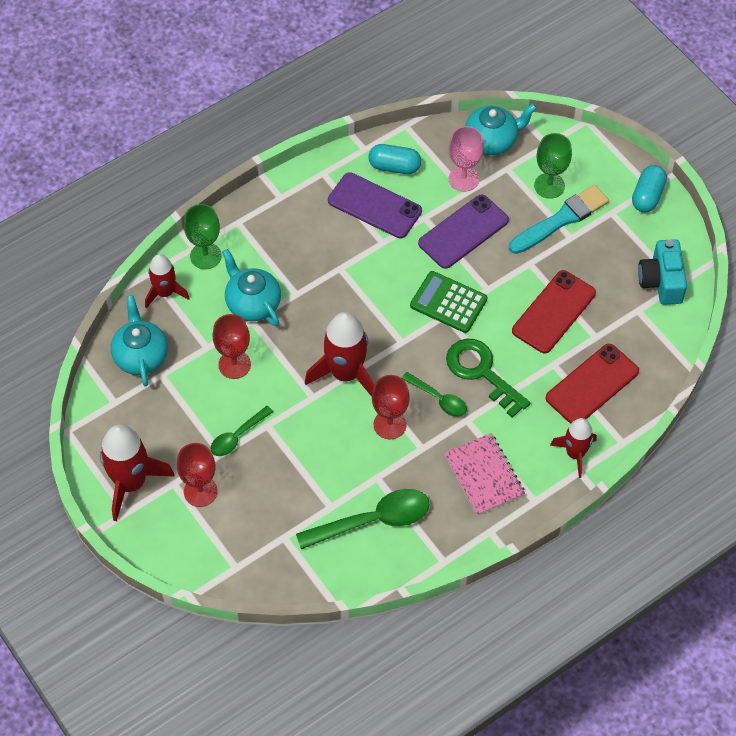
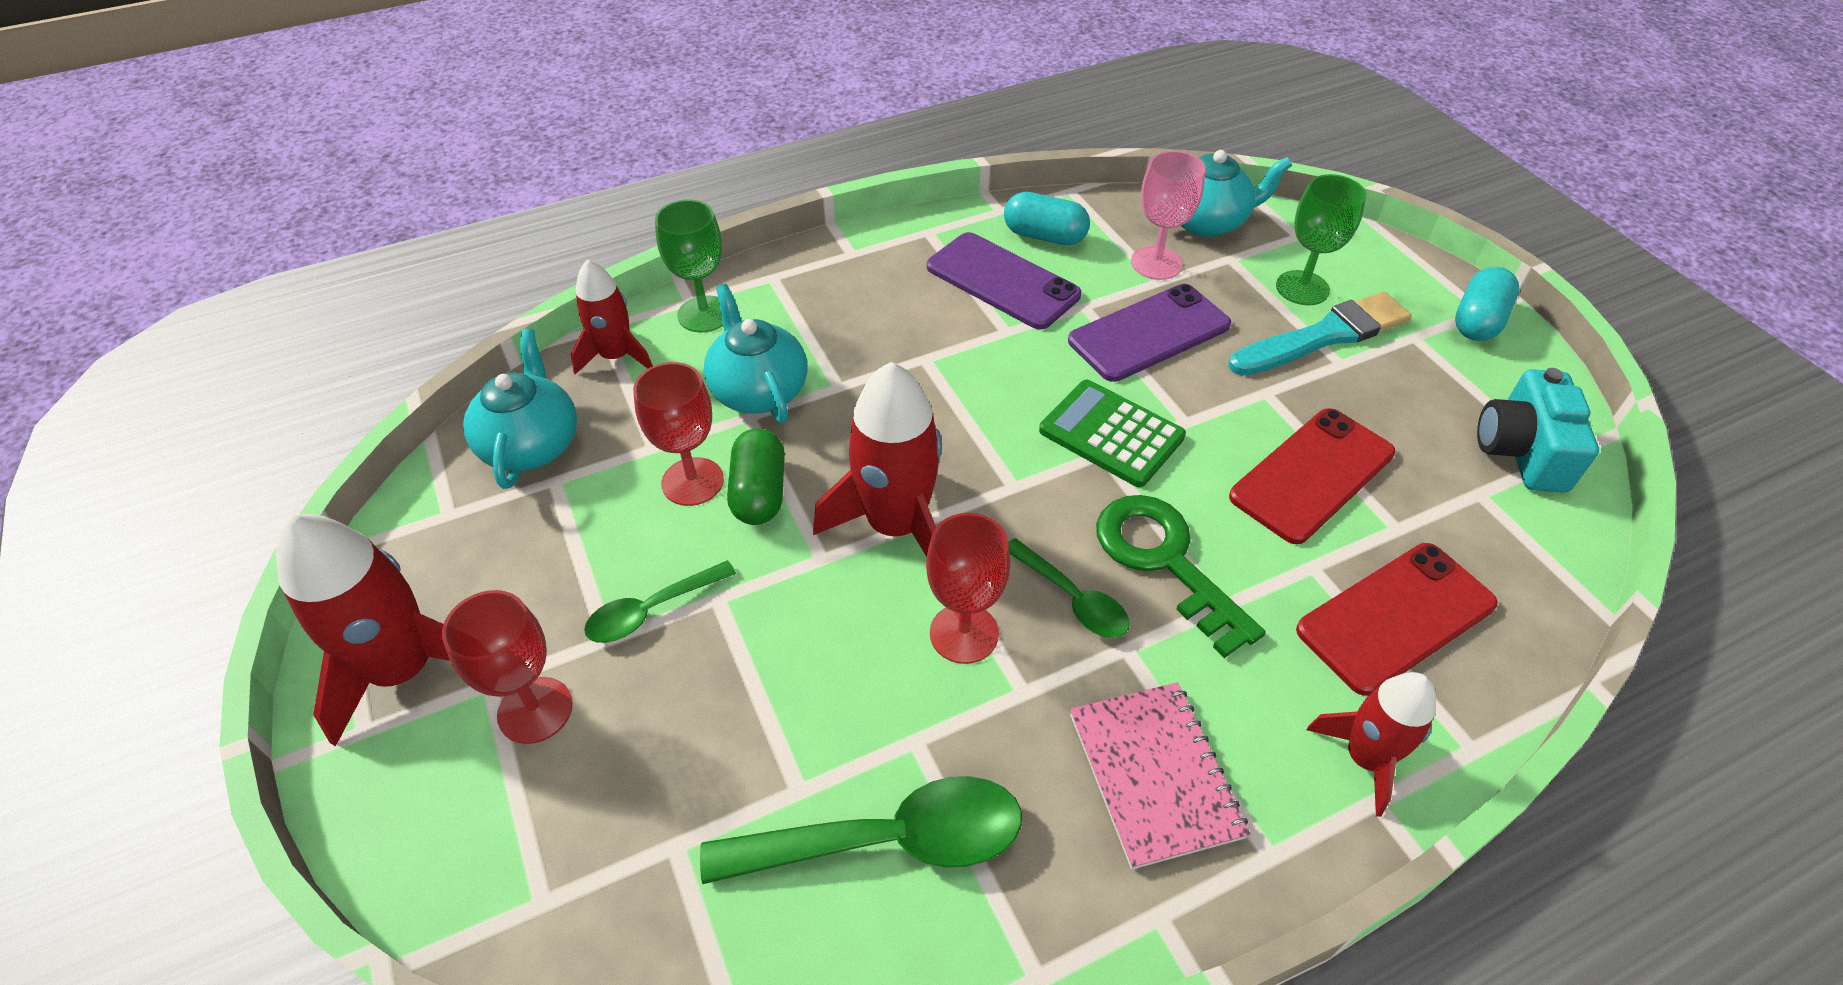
camera: 10 degrees right, 10 degrees down
(271, 365) = (759, 493): none -> green capsule

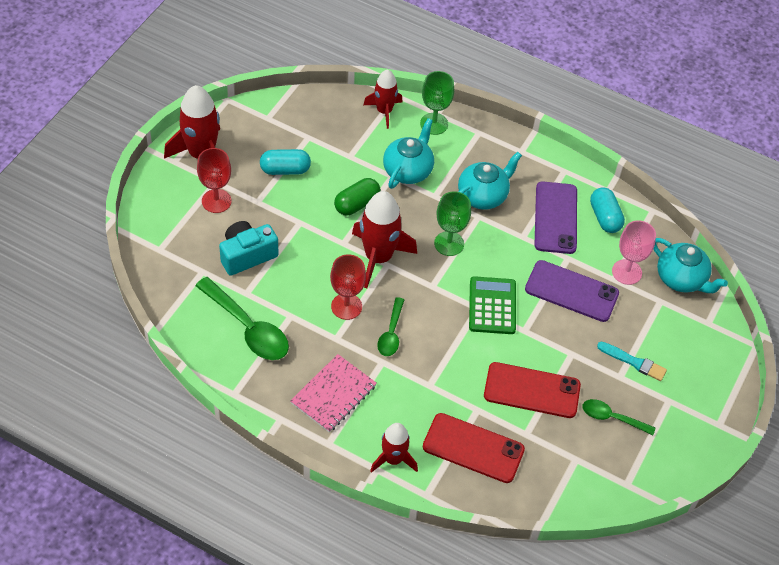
camera: 50 degrees right, 5 degrees up
(532, 444) = (318, 118): turquoise teapot -> turquoise teapot (483, 196)
(652, 610) = (279, 206): green spoon -> green spoon (612, 418)
(692, 482) = (344, 180): red goblet -> none
(1165, 562) = (436, 356): green key -> none
(1302, 288) = (664, 340): green goblet -> green goblet (449, 243)
(1323, 336) = (633, 362): turquoise brush -> turquoise brush, size x0.61
(1477, 321) = (707, 424): turquoise capsule -> turquoise capsule (285, 170)
(1521, 451) = (620, 468): turquoise camera -> turquoise camera (247, 255)

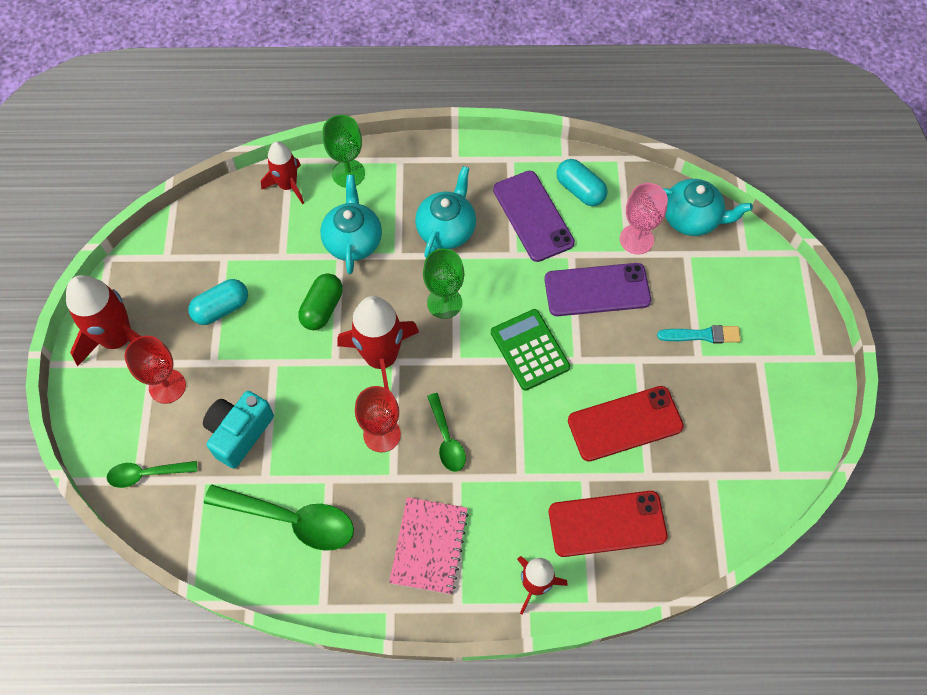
camera: 25 degrees left, 10 degrees up
(612, 418) = (719, 409): green spoon -> green spoon (146, 474)

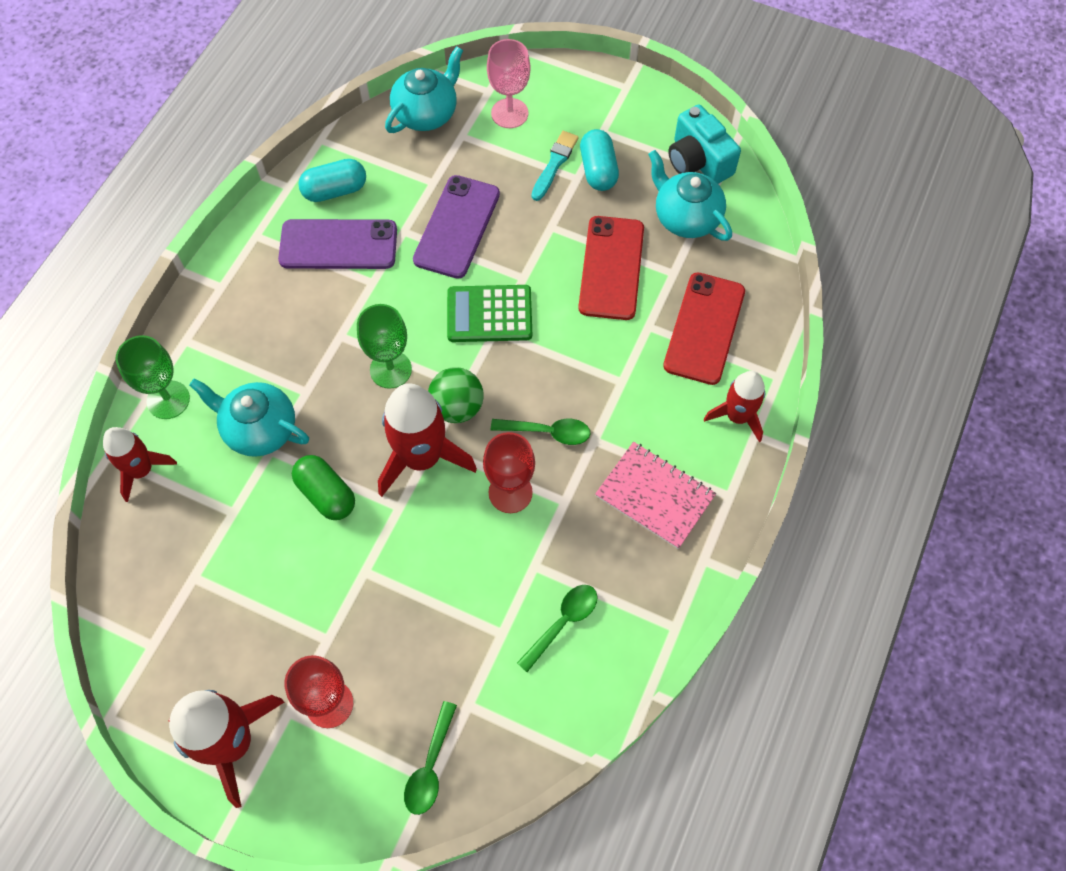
camera: 65 degrees left, 0 degrees up
(221, 308) = (262, 605): turquoise capsule -> turquoise capsule (598, 170)
(239, 433) = (432, 641): turquoise camera -> turquoise camera (698, 161)
(291, 520) = (562, 623): green spoon -> green spoon, size x0.58
(435, 364) = (457, 407): none -> green ball
(446, 229) = (303, 331): turquoise teapot -> turquoise teapot (686, 217)
(636, 239) = (421, 168): pink goblet -> pink goblet (509, 113)

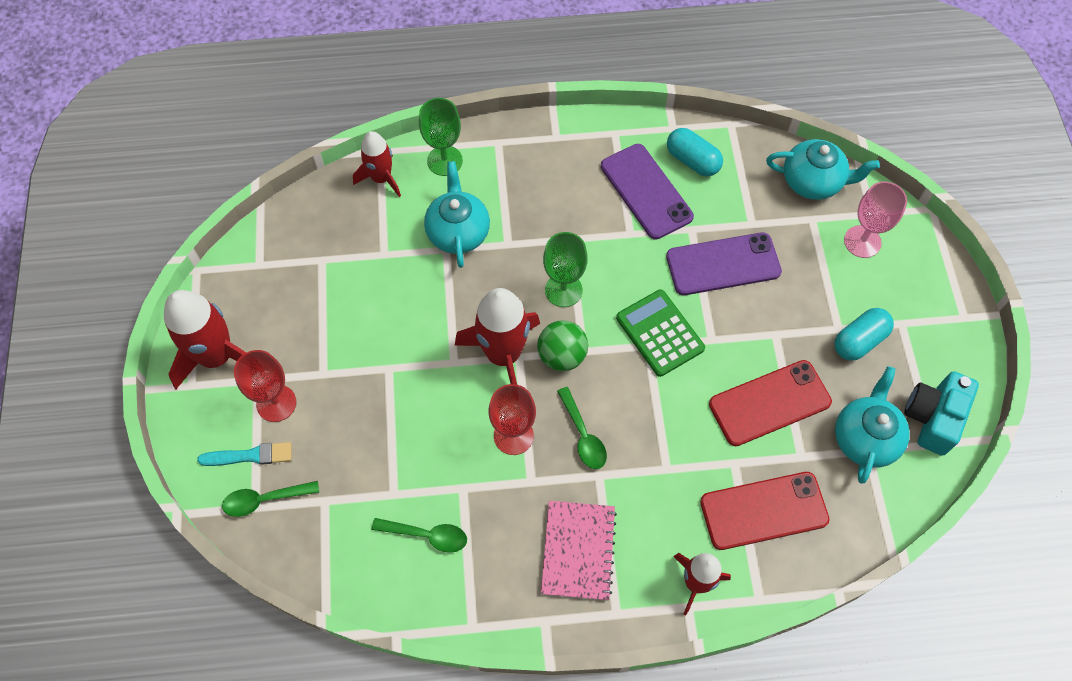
camera: 60 degrees right, 0 degrees up
(326, 494) = (434, 306): green capsule -> none
(554, 164) = (838, 303): turquoise brush -> turquoise brush (249, 456)

